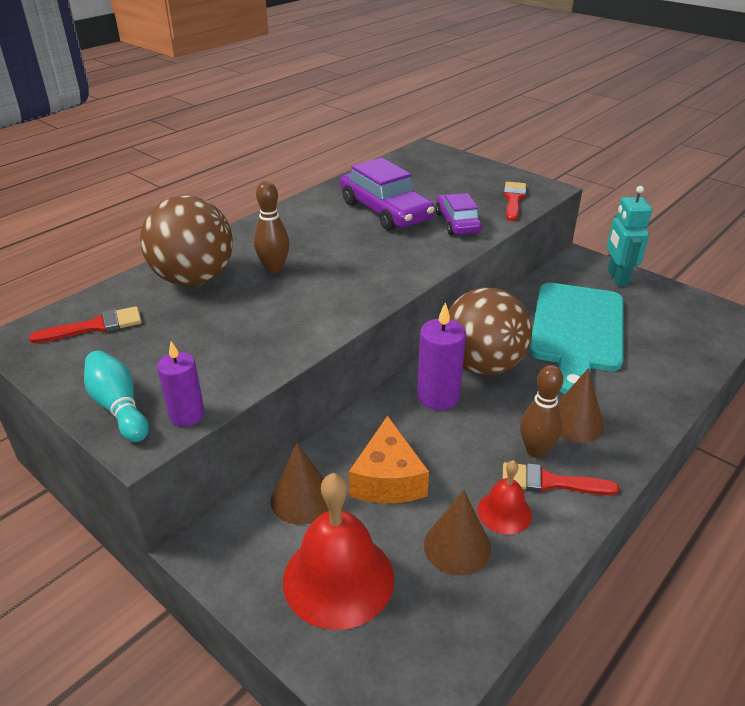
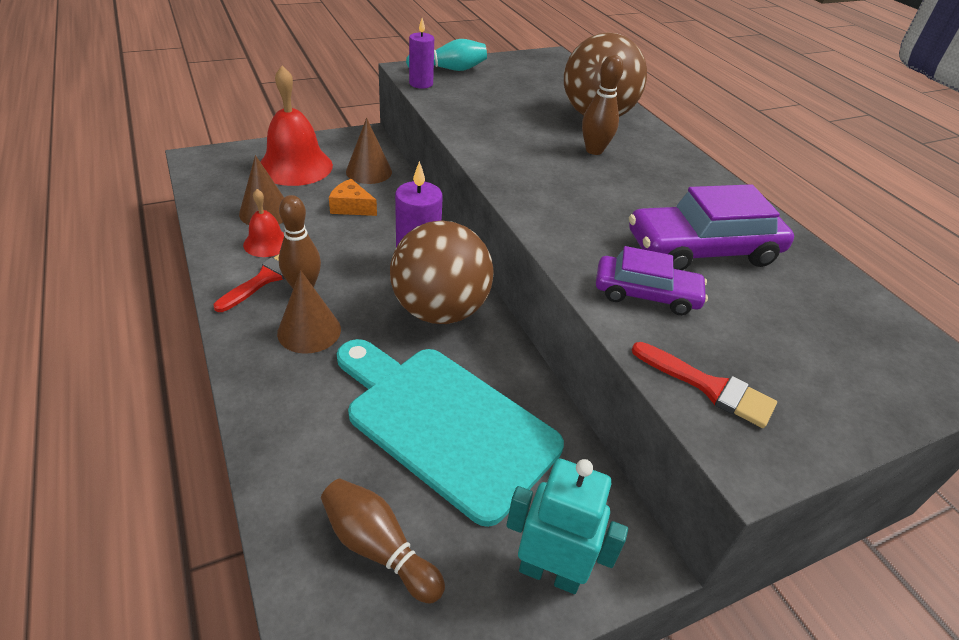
camera: 110 degrees right, 5 degrees up
(95, 326) = (549, 76): red brush -> none
(388, 479) = (351, 207): orange cheese -> orange cheese, size x0.65
(673, 327) = (379, 548): none -> brown bowling pin

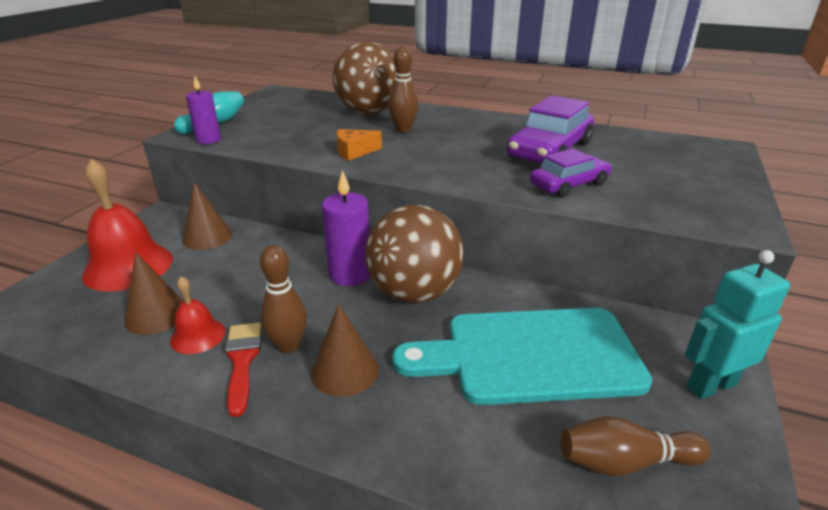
camera: 40 degrees left, 10 degrees down
(351, 207) = (233, 268): orange cheese -> orange cheese (354, 152)
(709, 387) = (674, 208): red brush -> none

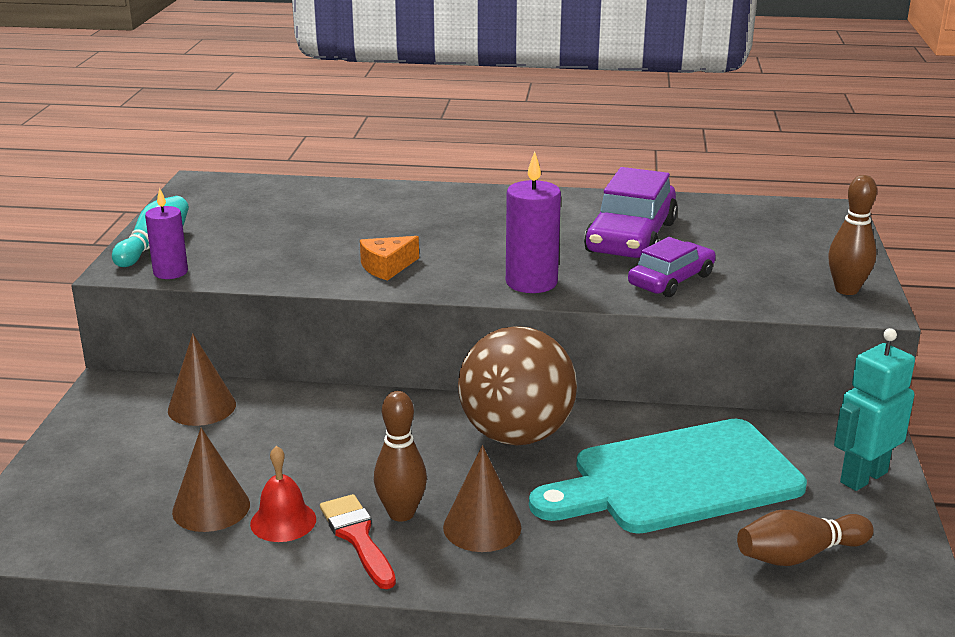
camera: 15 degrees left, 5 degrees down
(128, 266) = (122, 459): red bell -> none
(350, 274) = (426, 426): purple candle -> purple candle (531, 282)
(368, 112) = (364, 204): brown ball -> none
(403, 130) = (430, 227): brown bowling pin -> brown bowling pin (846, 290)

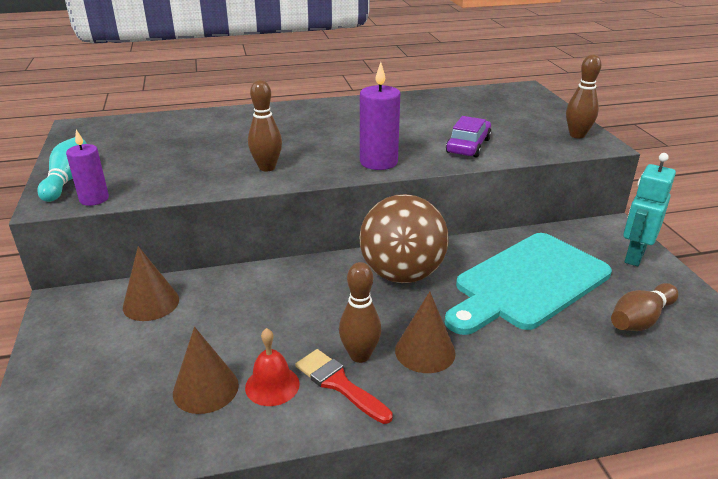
camera: 20 degrees left, 5 degrees up
(387, 267) = (267, 167): orange cheese -> brown bowling pin
(630, 237) = (419, 122): purple car -> none

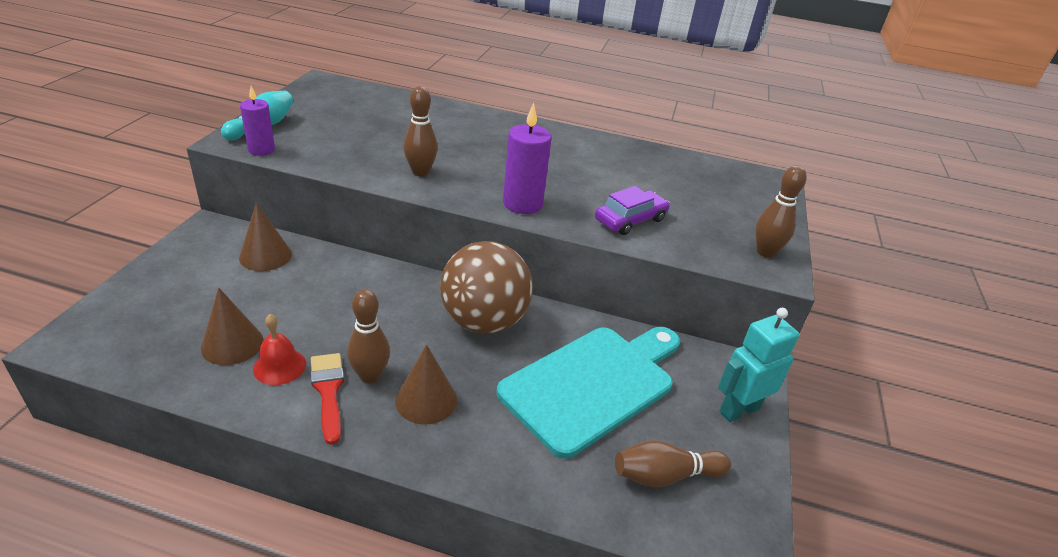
camera: 25 degrees right, 5 degrees up
(528, 283) = (592, 384): turquoise cutting board -> turquoise cutting board turned 150 degrees clockwise

